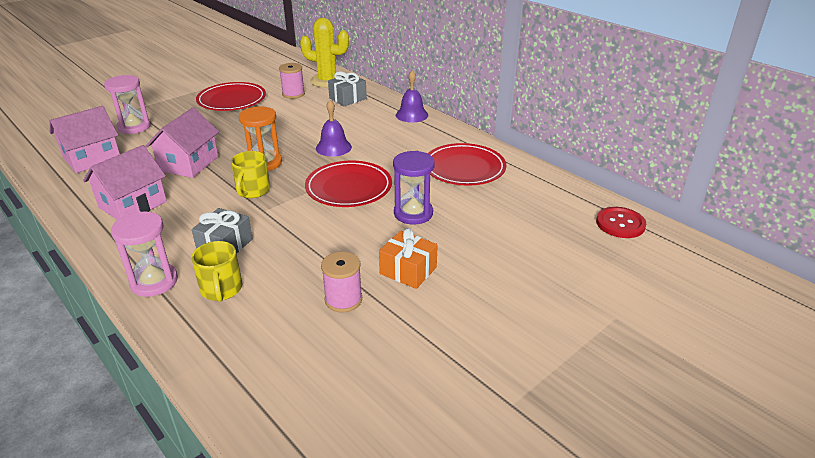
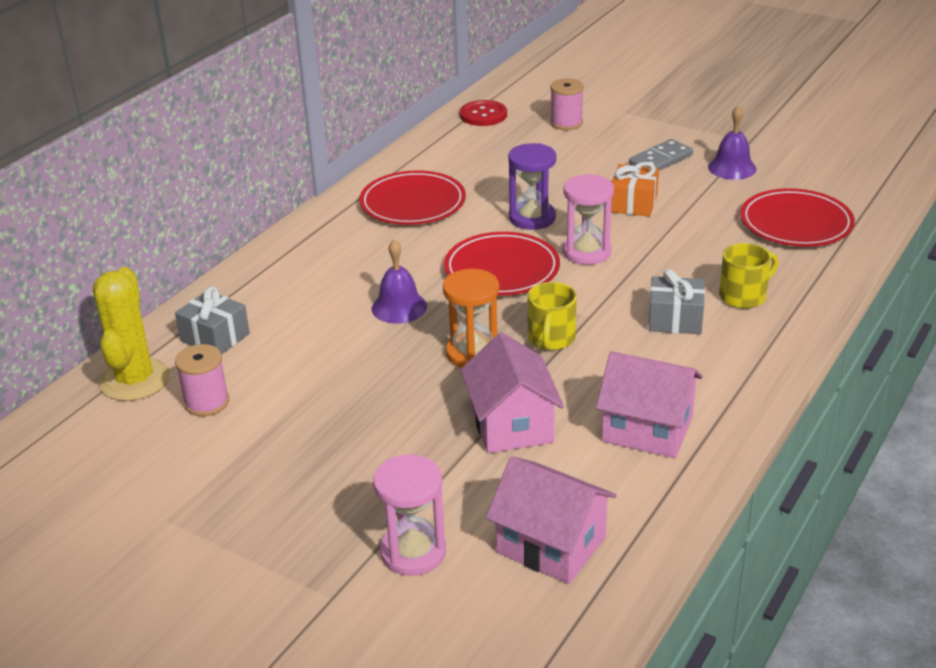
camera: 105 degrees left, 0 degrees up
(154, 282) = (769, 343): pink hourglass -> pink hourglass (586, 252)
(188, 164) = (511, 424): pink house -> pink house turned 75 degrees clockwise
(232, 100) = (253, 470): red plate -> red plate (796, 223)
(253, 191) = (551, 339): yellow mug -> yellow mug turned 105 degrees clockwise
(343, 300) = (701, 226): pink spool -> pink spool (566, 123)
(411, 115) = (265, 265): purple bell -> purple bell (732, 168)
(487, 312) = (660, 160): none -> grey domino

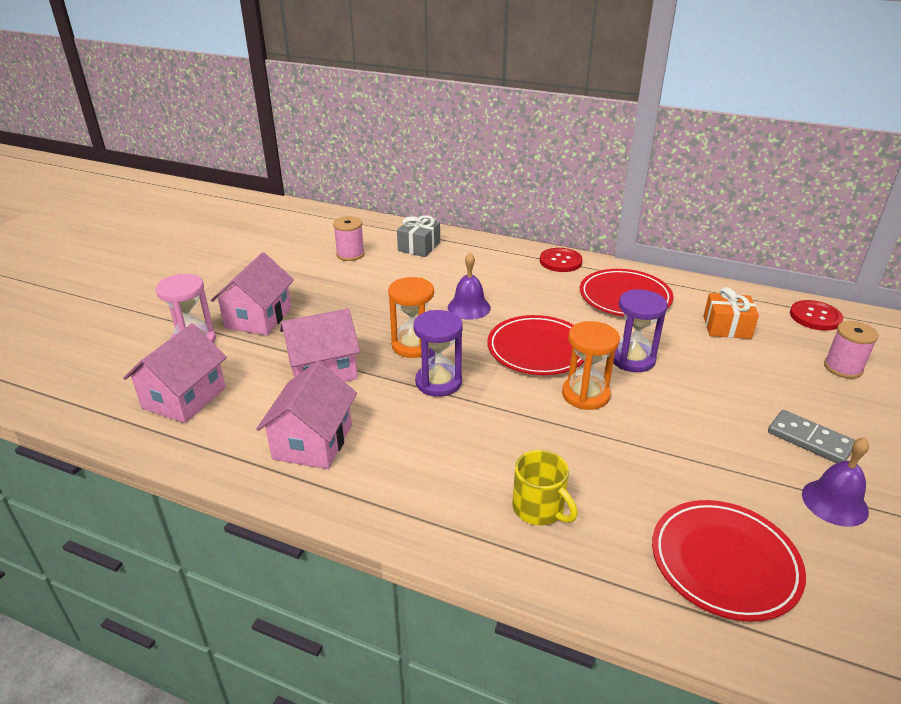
camera: 80 degrees right, 0 degrees up
(135, 380) = (372, 231): yellow cactus -> none
(312, 232) = (560, 261): none -> red button
(366, 489) = (258, 318): none -> pink house
(551, 339) = (438, 382): yellow mug -> purple hourglass
(586, 252) = (585, 395): pink hourglass -> orange hourglass
(633, 203) = (696, 422): orange gift -> orange gift (726, 327)
(675, 319) = (483, 456): grey gift -> none

